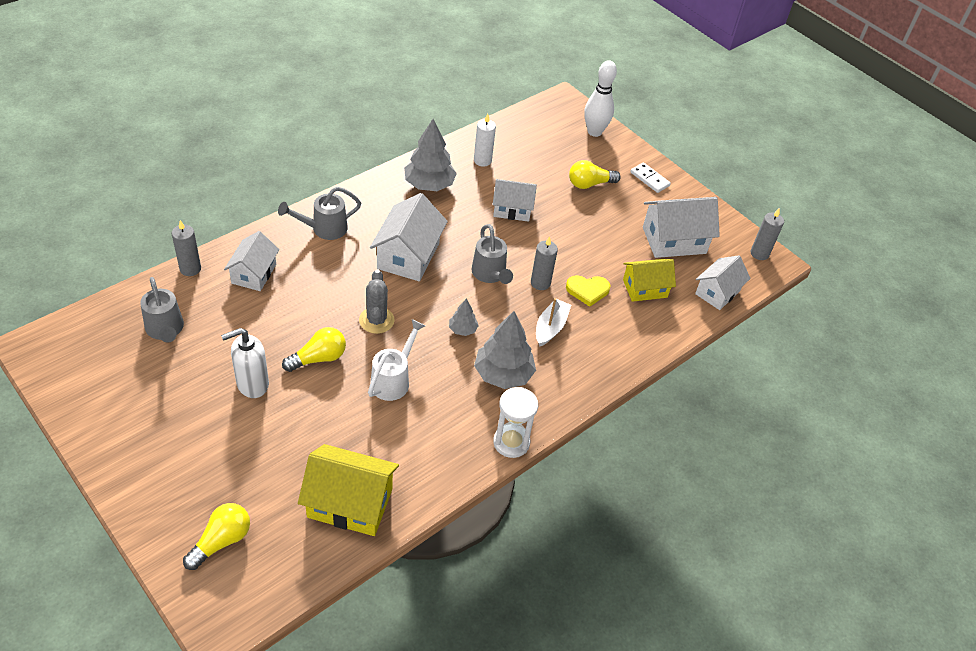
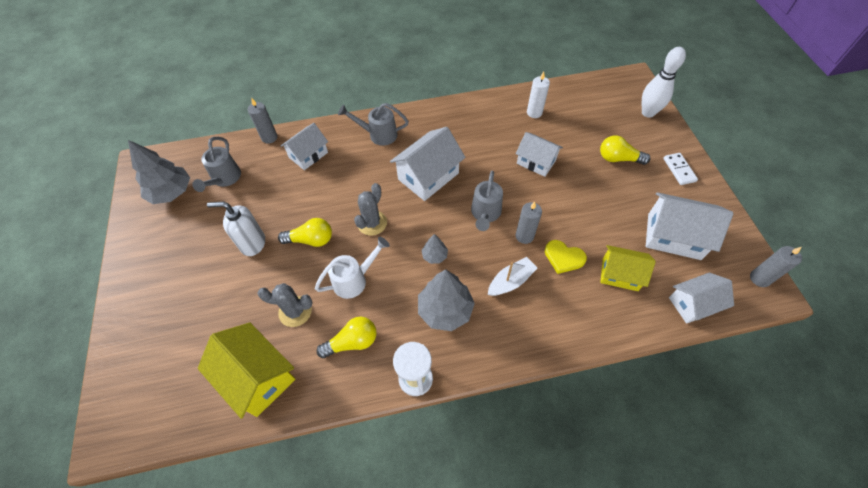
camera: 35 degrees right, 10 degrees up
(221, 541) = (152, 367): yellow light bulb -> yellow light bulb (352, 342)
(349, 431) = (295, 311): none -> grey cactus
(429, 185) = (479, 121): grey tree -> grey tree (171, 192)

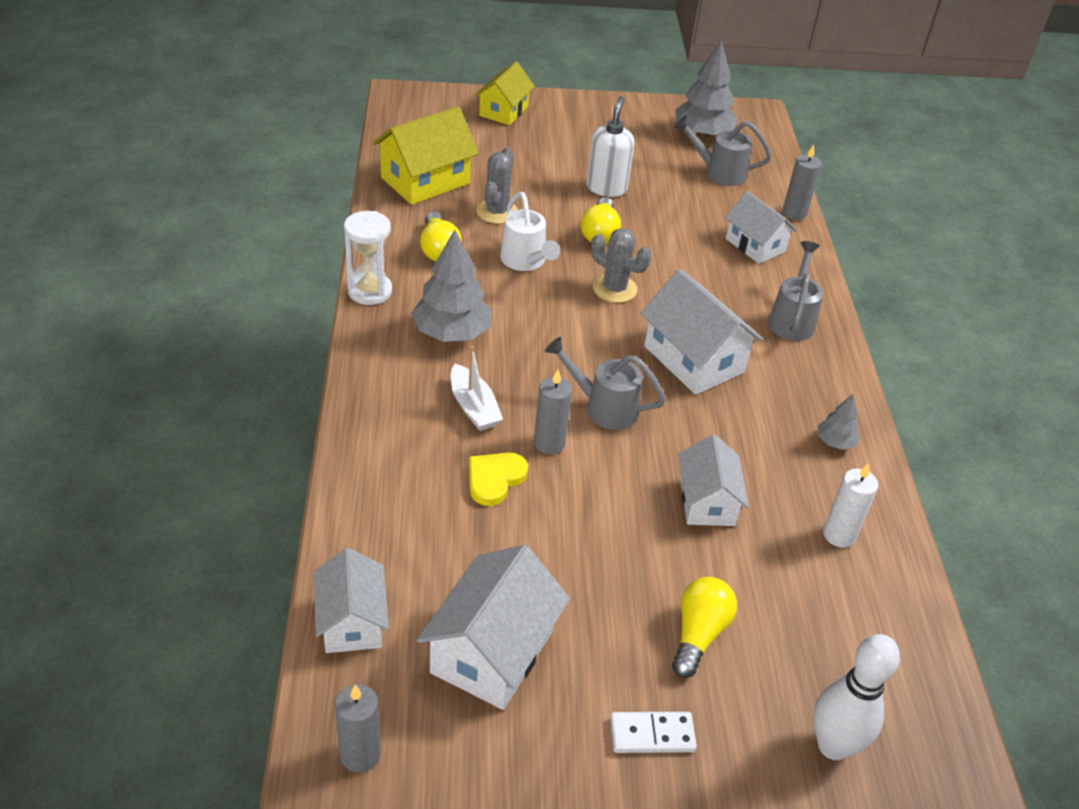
camera: 95 degrees right, 15 degrees down
(434, 255) = (541, 339): grey tree -> grey tree (835, 442)
(536, 162) = (707, 501): white house -> white house turned 45 degrees counterclockwise
(620, 274) = (441, 541): yellow house -> yellow house (503, 111)

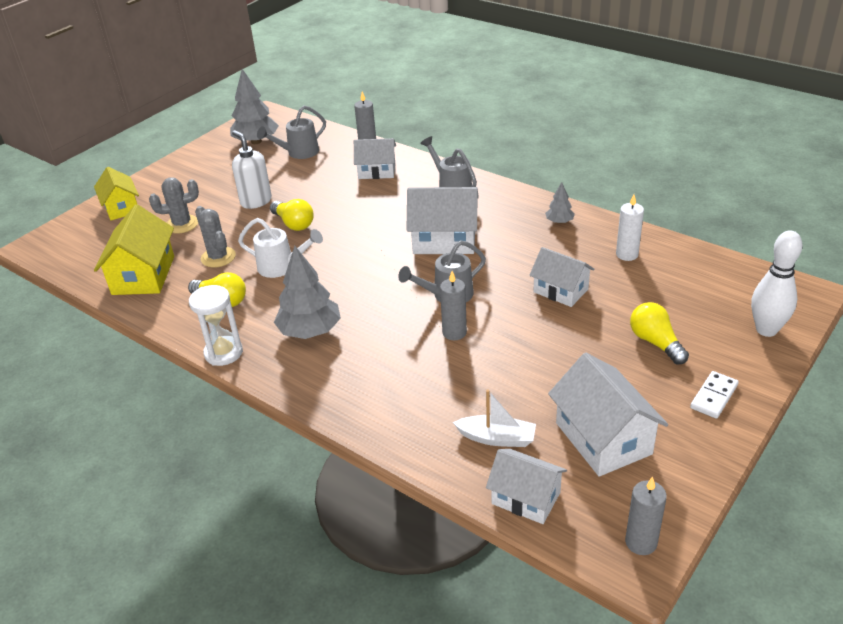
camera: 45 degrees left, 5 degrees down
(473, 407) = (389, 352): white boat -> white boat (497, 438)
(495, 479) = (462, 371): yellow heart -> none
(614, 289) = (350, 242): grey cactus -> grey cactus (182, 224)

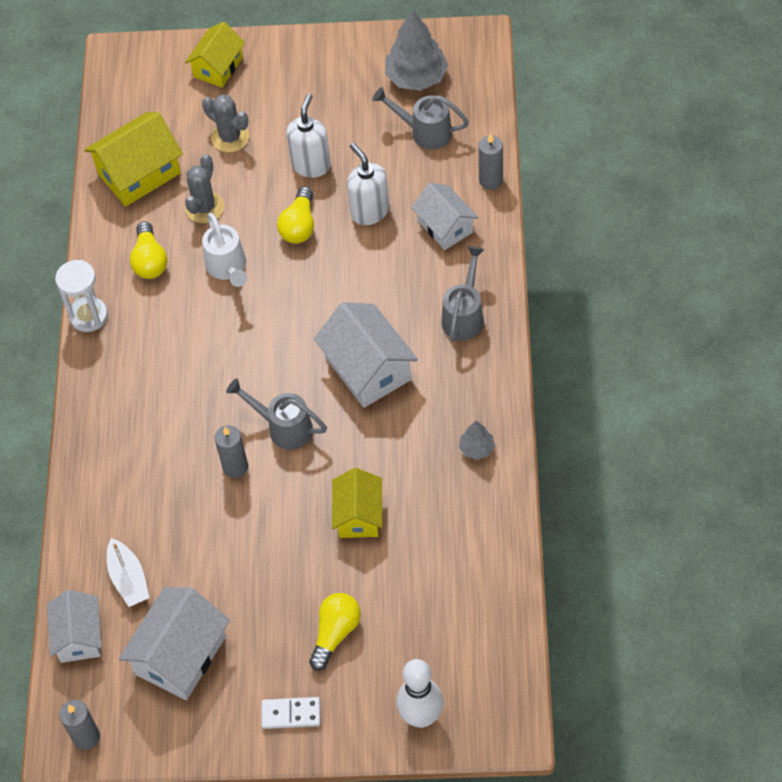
camera: 55 degrees right, 20 degrees up
(310, 331) = (159, 357): grey tree -> none
(324, 193) = (369, 211): none -> white soap dispenser
(560, 290) = (358, 515): white house -> yellow house
(627, 254) = (461, 540): white candle -> none

